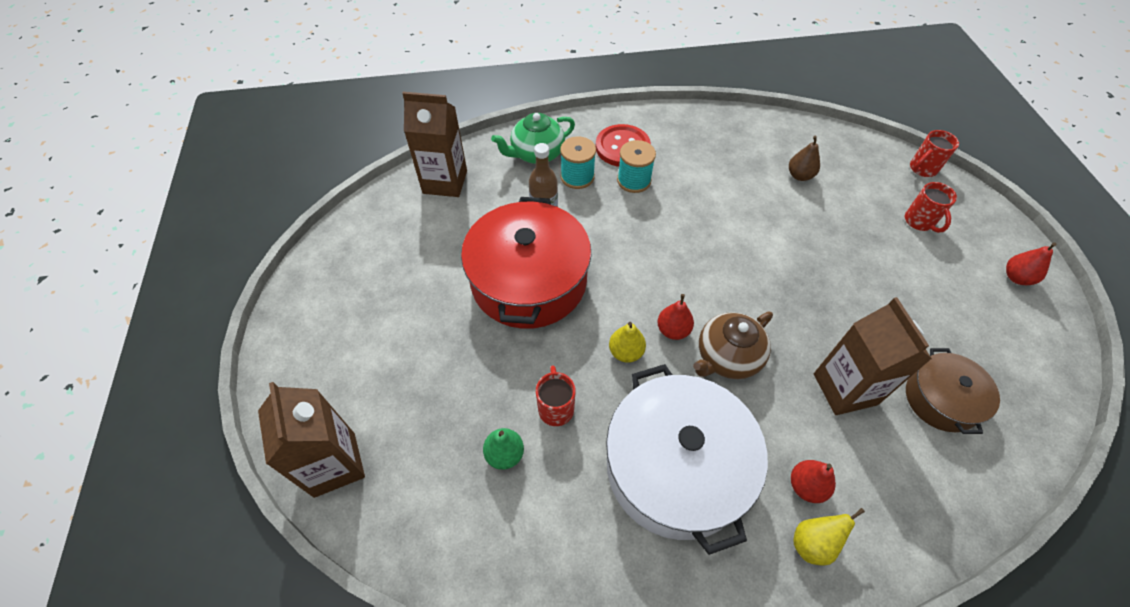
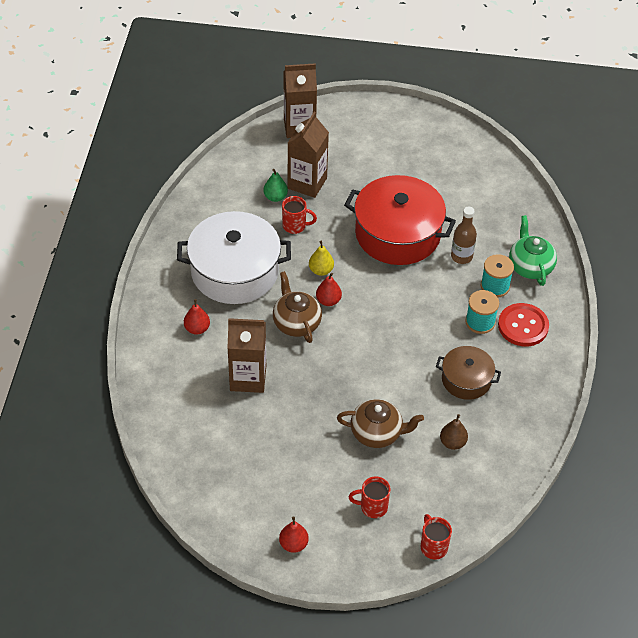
camera: 105 degrees right, 5 degrees down
(445, 182) = (511, 204): brown carton -> brown carton (307, 183)
(812, 543) = (166, 318): yellow pear -> none
(831, 237) = (377, 433): none -> brown teapot
(941, 399) = (218, 429): brown pot -> brown pot (466, 380)

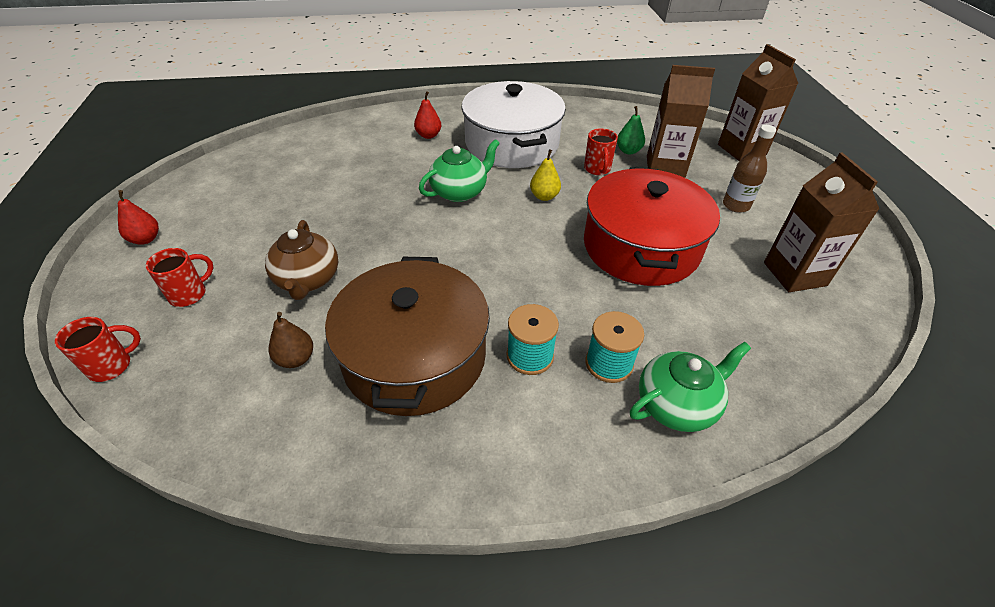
camera: 75 degrees right, 5 degrees down
(248, 378) = (373, 173): brown carton -> brown carton (794, 274)
(296, 323) = (460, 192): brown teapot -> green teapot
(328, 301) = (502, 209): red pear -> none
(372, 507) = (189, 294): red mug -> red mug turned 60 degrees clockwise
(461, 256) = (643, 315): brown bottle -> brown bottle (736, 205)
(466, 380) = (414, 356): brown pot -> brown pot, size x1.86
(523, 326) = (545, 414): red button -> none

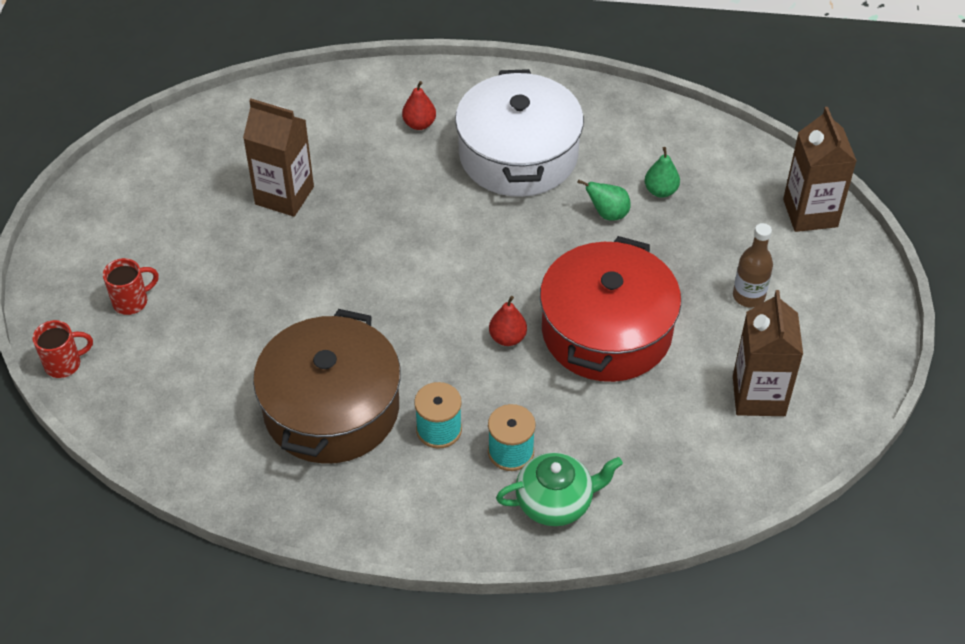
camera: 15 degrees right, 5 degrees up
(145, 239) = (90, 226): red pear -> red pear (507, 338)
(296, 359) = (224, 389): brown pear -> none
(307, 280) = (246, 306): brown teapot -> none
(460, 192) = (431, 219): green teapot -> none
(544, 196) = (527, 243): yellow pear -> none
(597, 169) = (607, 214): red mug -> green pear
(665, 167) = (694, 225): brown carton -> brown carton (284, 195)

